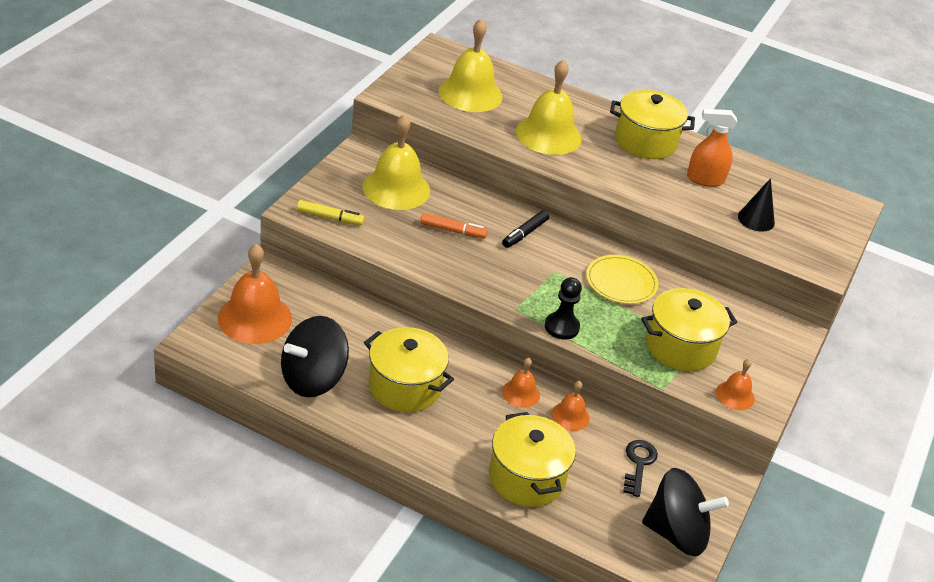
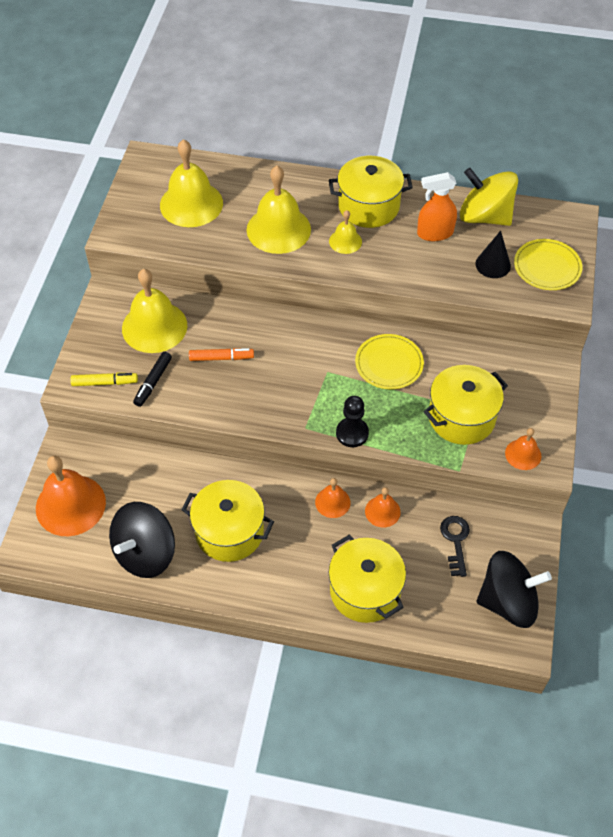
camera: 10 degrees left, 15 degrees up
(524, 233) = (287, 338): black marker -> black marker (153, 382)
(611, 161) = (345, 241): none -> yellow bell
(761, 180) = (484, 216): none -> yellow spinning top
(812, 236) = (547, 267): none -> yellow plate

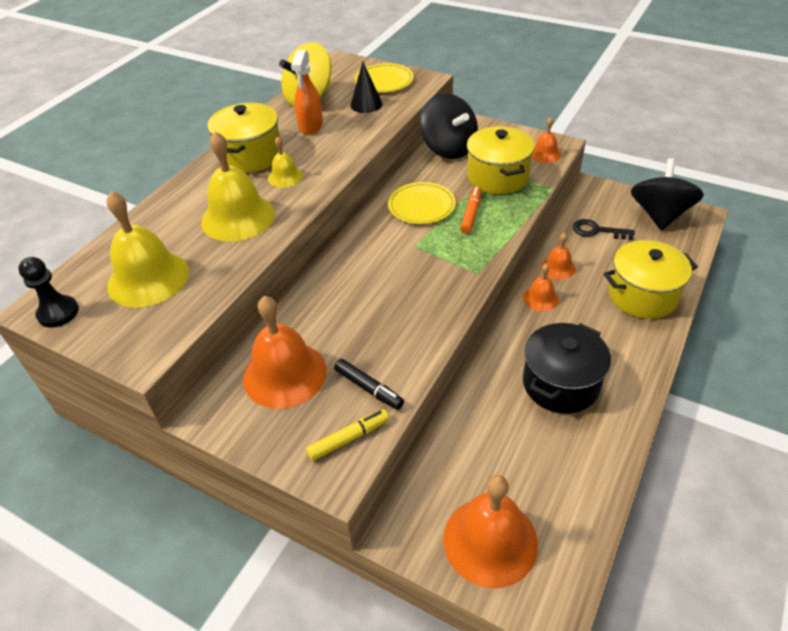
camera: 70 degrees left, 10 degrees down
(105, 383) = (349, 438): yellow marker -> yellow marker turned 45 degrees clockwise
(145, 553) = (576, 467): black spinning top -> black spinning top (448, 148)
(154, 327) = (284, 374): yellow bell -> orange bell
(221, 358) = (360, 321): orange marker -> orange marker (471, 214)
(229, 532) = (560, 384): yellow pot -> black pot
(352, 433) = (494, 243): black pawn -> black pawn (58, 313)

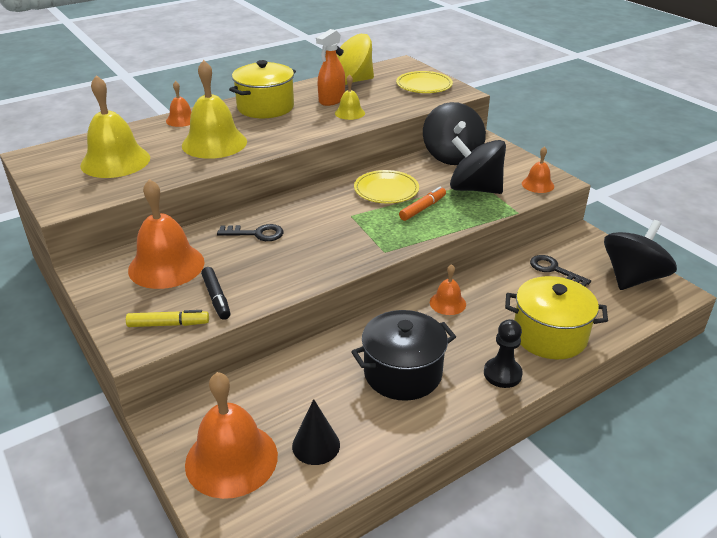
camera: 25 degrees right, 10 degrees down
(58, 313) = (40, 163): black pawn -> black pawn (502, 374)
(285, 177) = (276, 128): yellow bell -> yellow bell (349, 113)
(342, 301) = (256, 234): none -> black key
(366, 104) = (391, 97): black cone -> black cone (316, 445)
(498, 177) = (475, 189): yellow pot -> black spinning top
(558, 267) = (487, 285): orange bell -> orange bell (181, 120)

